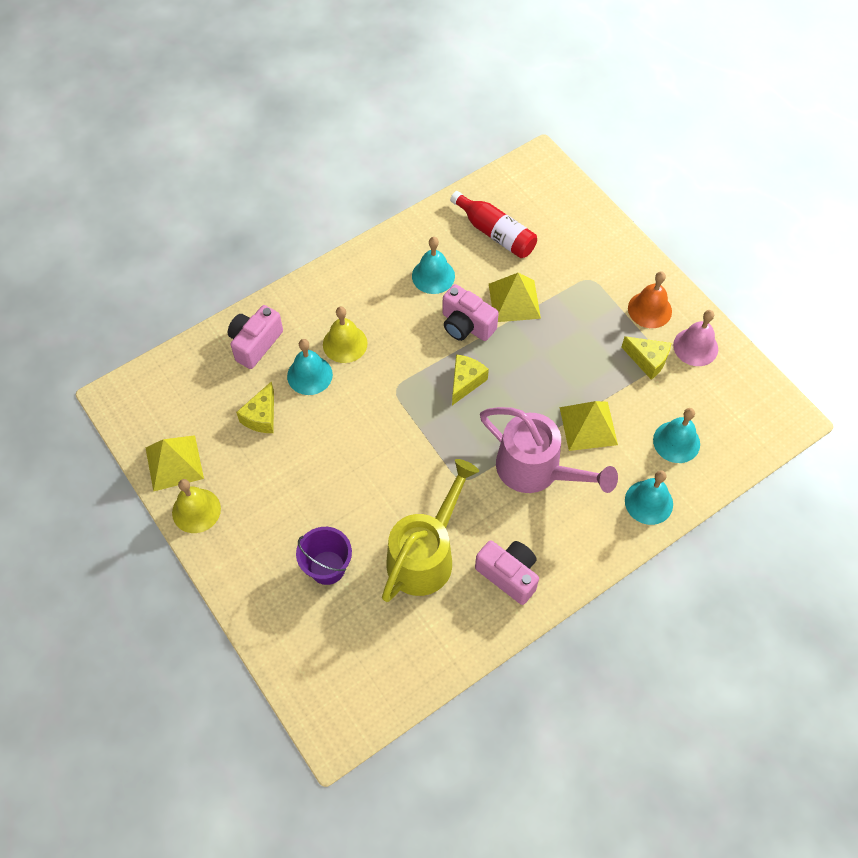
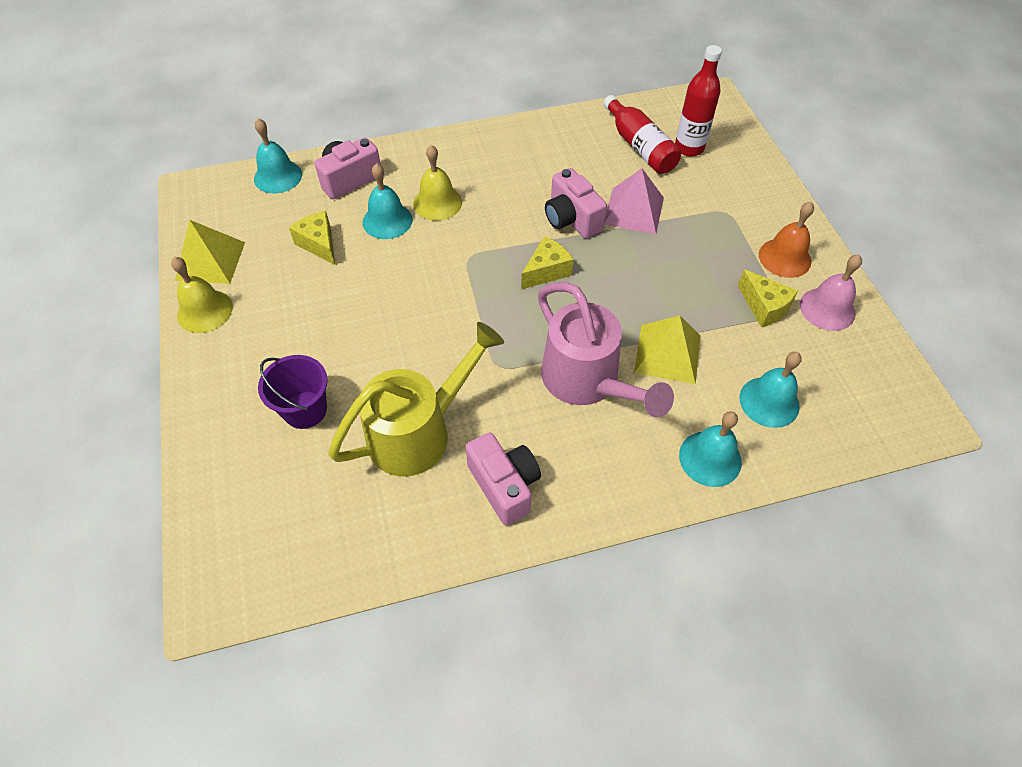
camera: 20 degrees right, 5 degrees down
(261, 416) = (319, 244): yellow cheese -> yellow cheese turned 105 degrees clockwise
(433, 276) = (557, 167): turquoise bell -> turquoise bell (278, 176)
(514, 301) = (634, 210): yellow pyramid -> pink pyramid
(537, 222) = (689, 148): none -> red bottle

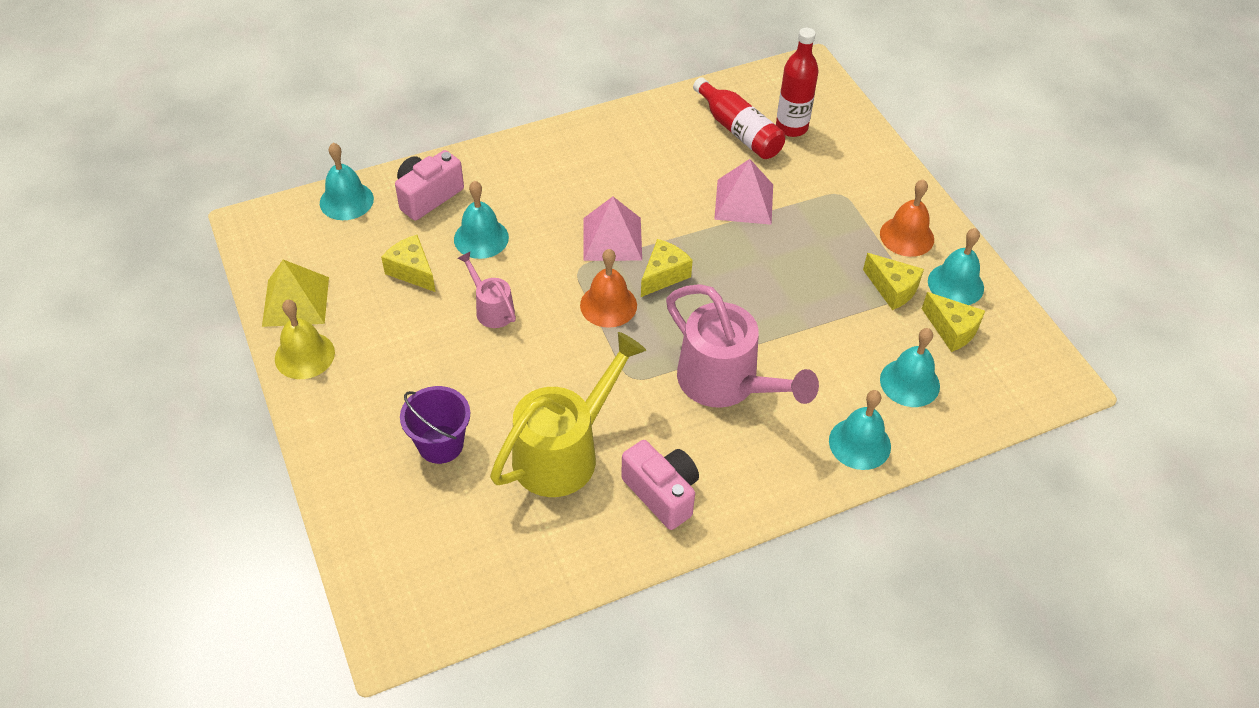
camera: 10 degrees left, 5 degrees down
(382, 286) = (491, 308): none -> pink watering can
(437, 202) = (531, 213): yellow bell -> none
(489, 294) = (608, 305): none -> orange bell
(505, 233) = (612, 239): none -> pink pyramid
(571, 219) = (680, 217): pink camera -> none
(667, 353) = (802, 346): yellow pyramid -> none
(818, 353) = (952, 330): none -> yellow cheese
(827, 309) = (955, 284): pink bell -> turquoise bell

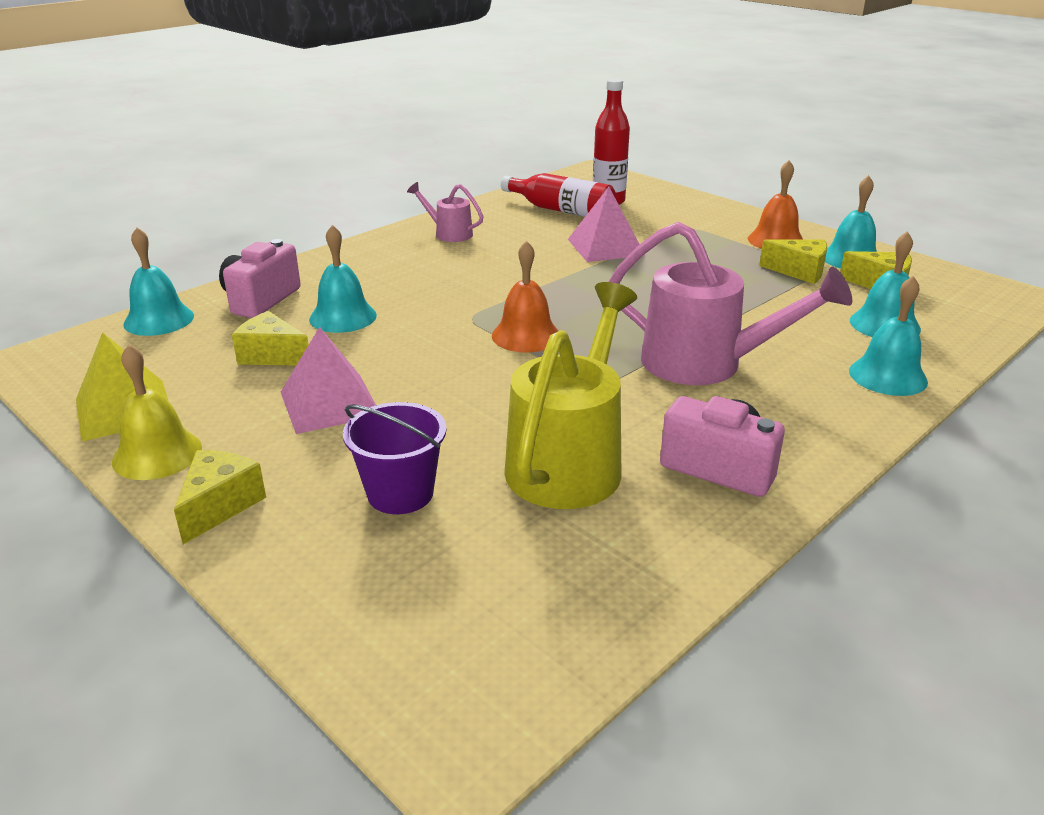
camera: 20 degrees left, 20 degrees down
(491, 308) = (390, 364): pink watering can -> pink watering can (448, 233)
(612, 239) = (492, 291): pink pyramid -> pink pyramid (329, 403)
(663, 275) = (568, 304): yellow cheese -> yellow cheese (220, 505)

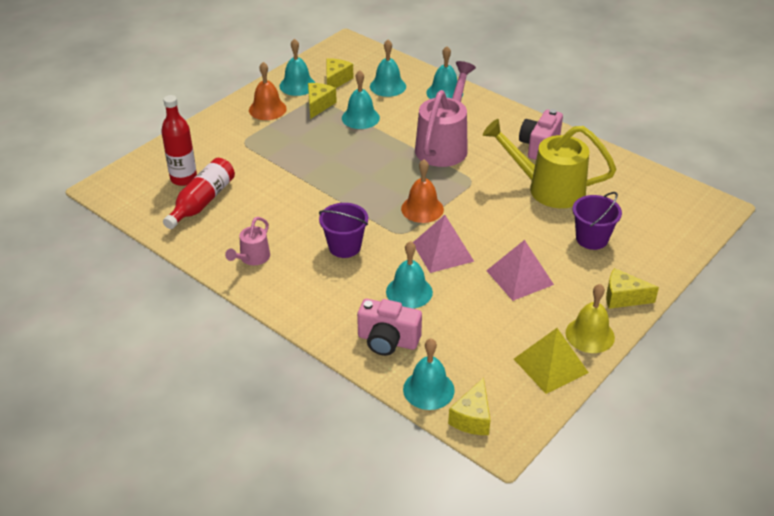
camera: 95 degrees left, 10 degrees up
(272, 355) = (470, 314): yellow cheese -> yellow cheese (472, 418)
(453, 281) = (344, 247): none -> purple bucket
(605, 247) = (279, 179): pink pyramid -> pink pyramid (442, 252)
(773, 300) = (360, 118): none -> turquoise bell

